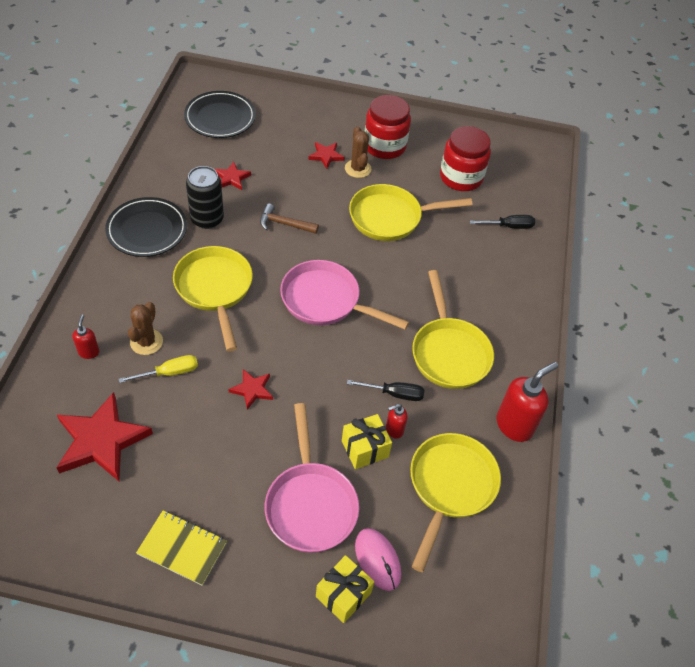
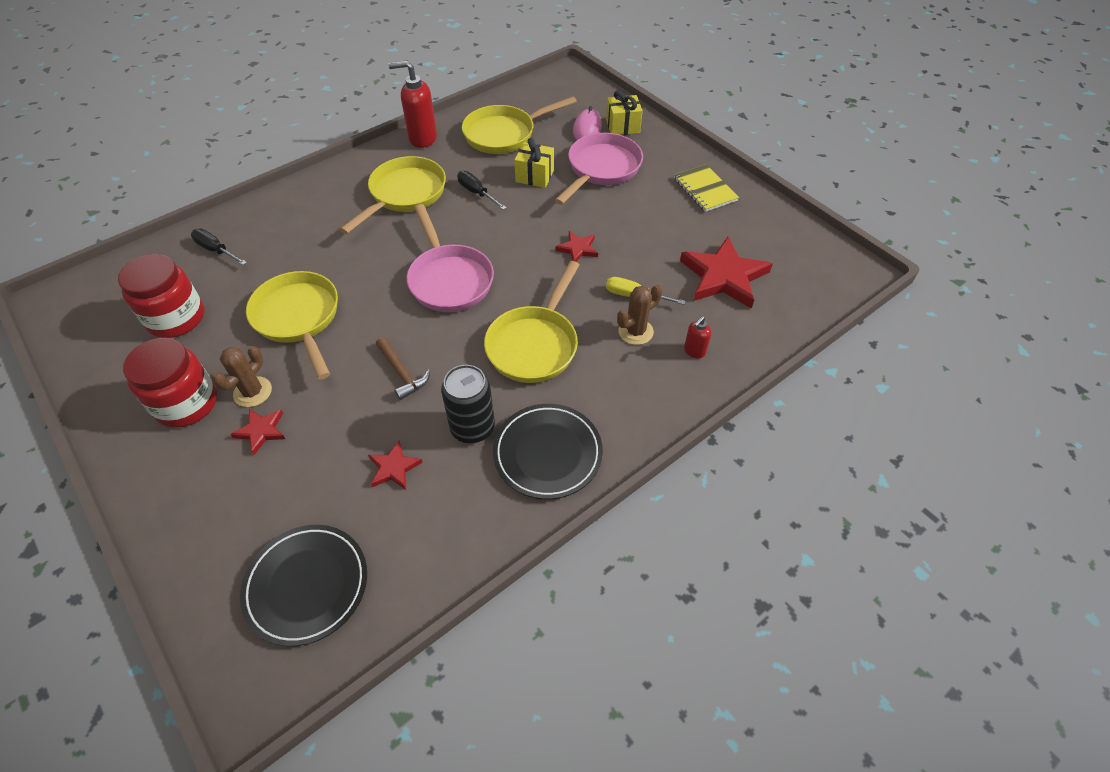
camera: 135 degrees left, 0 degrees up
(390, 218) = (299, 318): yellow pan -> yellow pan turned 150 degrees counterclockwise
(394, 430) = (503, 175): red soap dispenser -> none

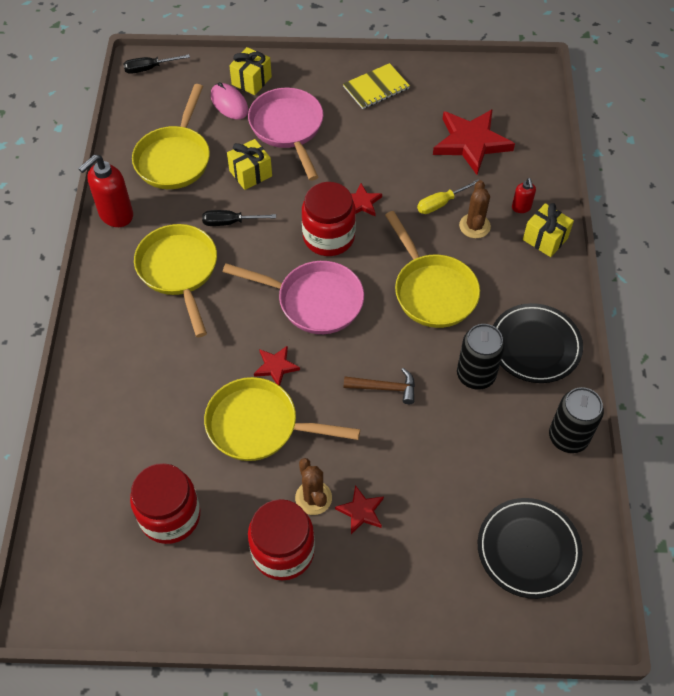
camera: 50 degrees left, 5 degrees up
(216, 250) = (107, 445): black screwdriver -> black screwdriver (149, 68)
(394, 468) = (471, 443): red star -> red star (276, 366)
(465, 543) = (568, 437): none -> black can
(521, 251) = (328, 237): none -> red jar
(679, 389) = (545, 239): none -> yellow gift
(705, 189) = (376, 88): yellow notebook -> yellow notebook turned 45 degrees counterclockwise

